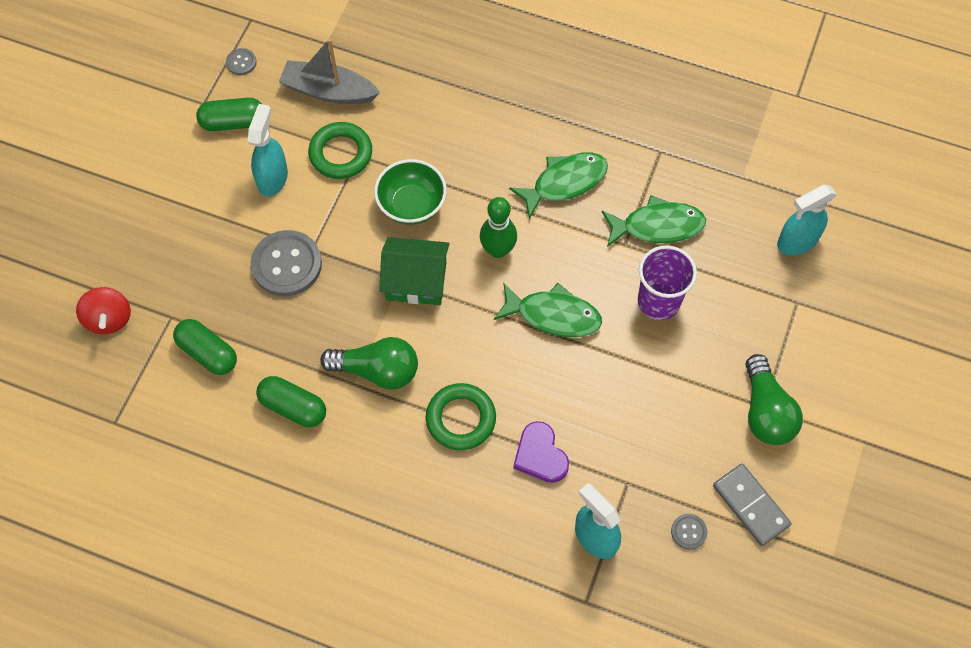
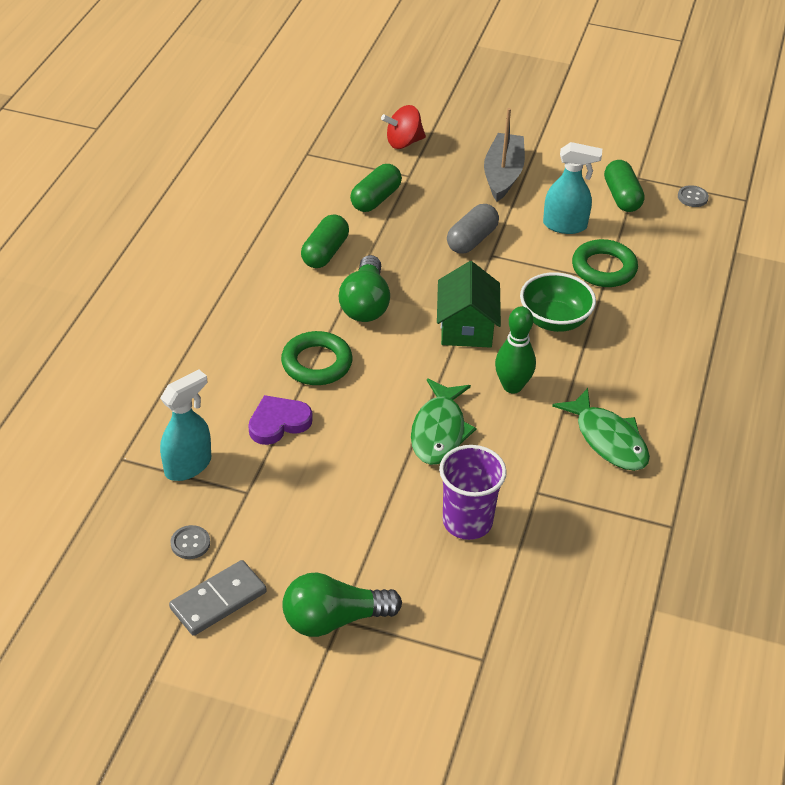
camera: 85 degrees right, 20 degrees down
(286, 264) = (472, 240): grey button -> grey capsule
(329, 91) = (676, 256): grey boat -> grey boat (503, 175)
(657, 226) = (567, 522): green fish -> none
(797, 242) = (570, 663): turquoise spray bottle -> none

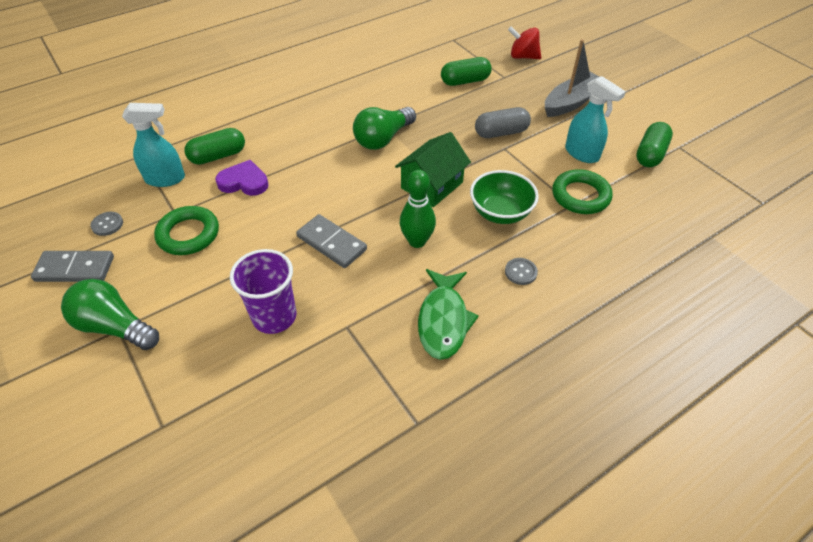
camera: 40 degrees right, 5 degrees up
(316, 363) = (310, 159): green ring -> green ring (188, 234)
(325, 252) = (395, 98): green capsule -> green capsule (218, 156)
(439, 431) = (331, 243): green fish -> grey domino
(692, 197) = (713, 180): grey button -> grey button (520, 272)

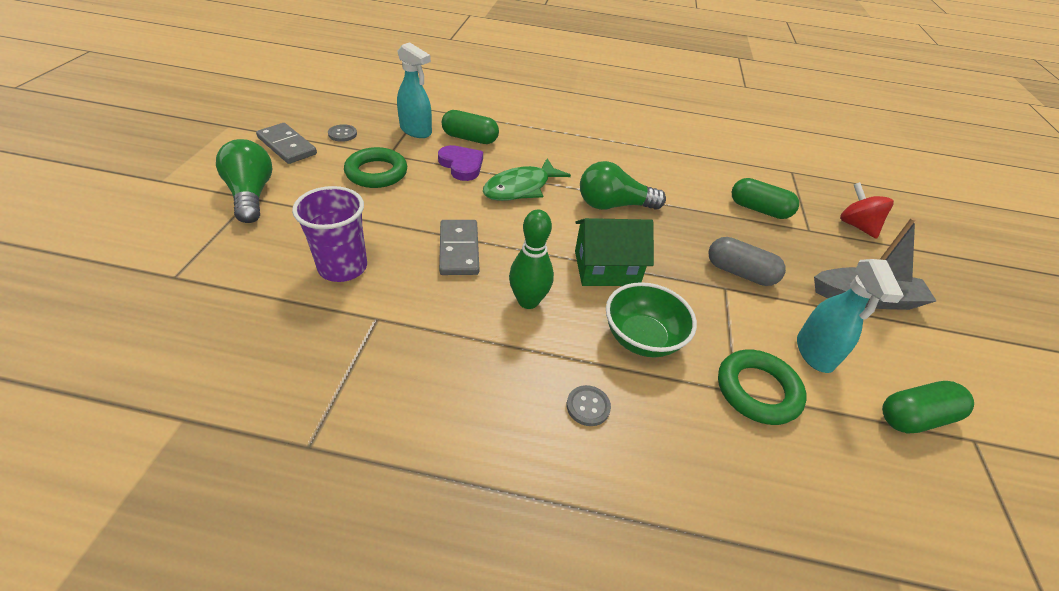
camera: 40 degrees right, 5 degrees down
(443, 321) = (455, 383): green fish -> green fish (520, 188)

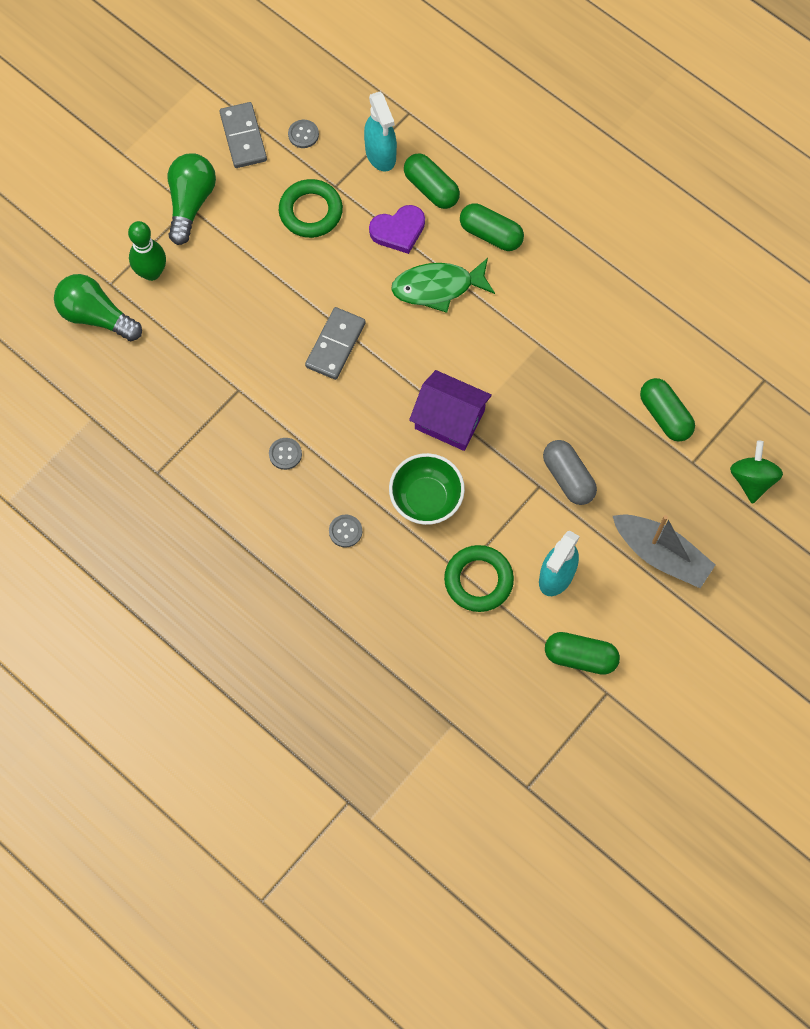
camera: 35 degrees right, 25 degrees up
(343, 267) = (234, 325): purple cup -> none
(461, 165) = (398, 230): purple heart -> purple heart turned 75 degrees clockwise
(467, 358) = (285, 454): none -> grey button
(528, 301) = (360, 424): green bowling pin -> green bowling pin (151, 272)
(536, 150) = (490, 234): none -> green capsule
(606, 268) = (449, 420): green house -> purple house
(613, 205) = (514, 348): green light bulb -> green light bulb (96, 316)
(856, 226) = (752, 480): red spinning top -> green spinning top

